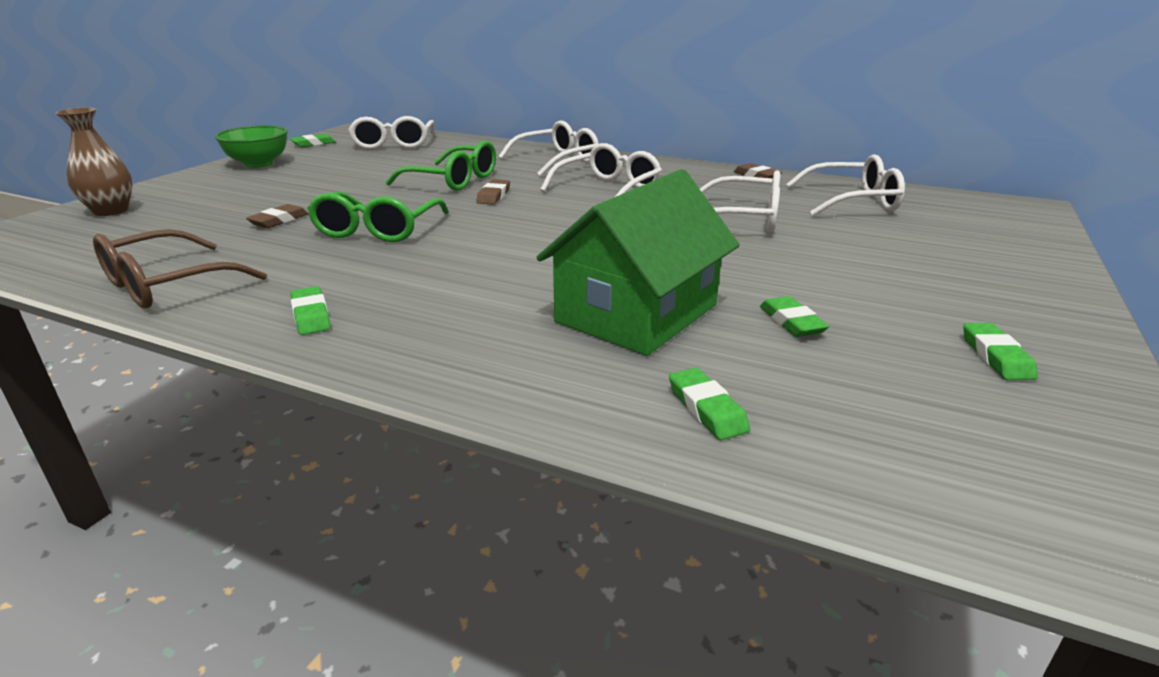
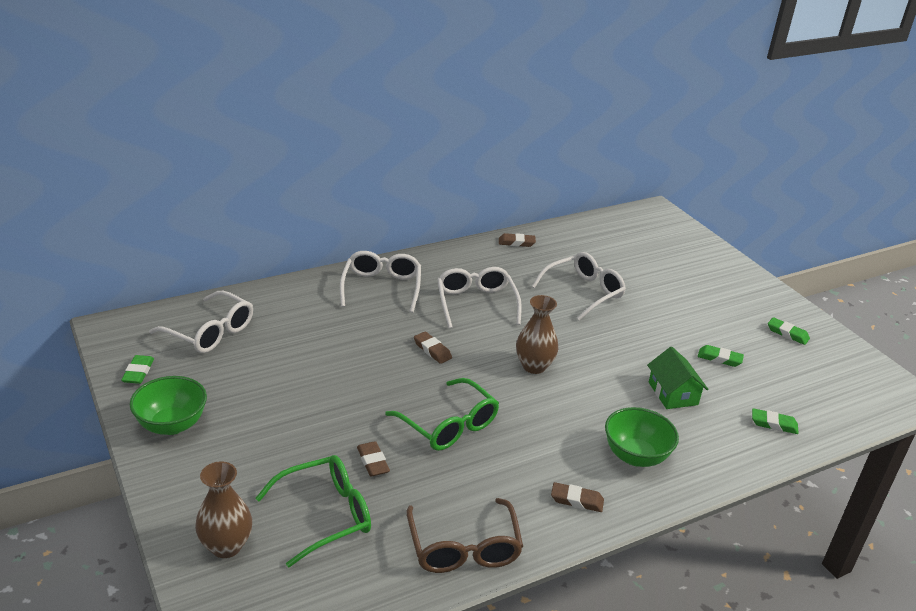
camera: 55 degrees left, 5 degrees up
(311, 315) = (576, 500): green eraser -> brown eraser
(451, 325) = (635, 456): none -> green bowl
(452, 180) = (370, 350): green glasses -> green glasses (324, 515)
(546, 234) = (534, 366): none -> brown vase
(636, 313) = (672, 393): green house -> green house, size x0.55
(851, 201) = (595, 246): white glasses -> none

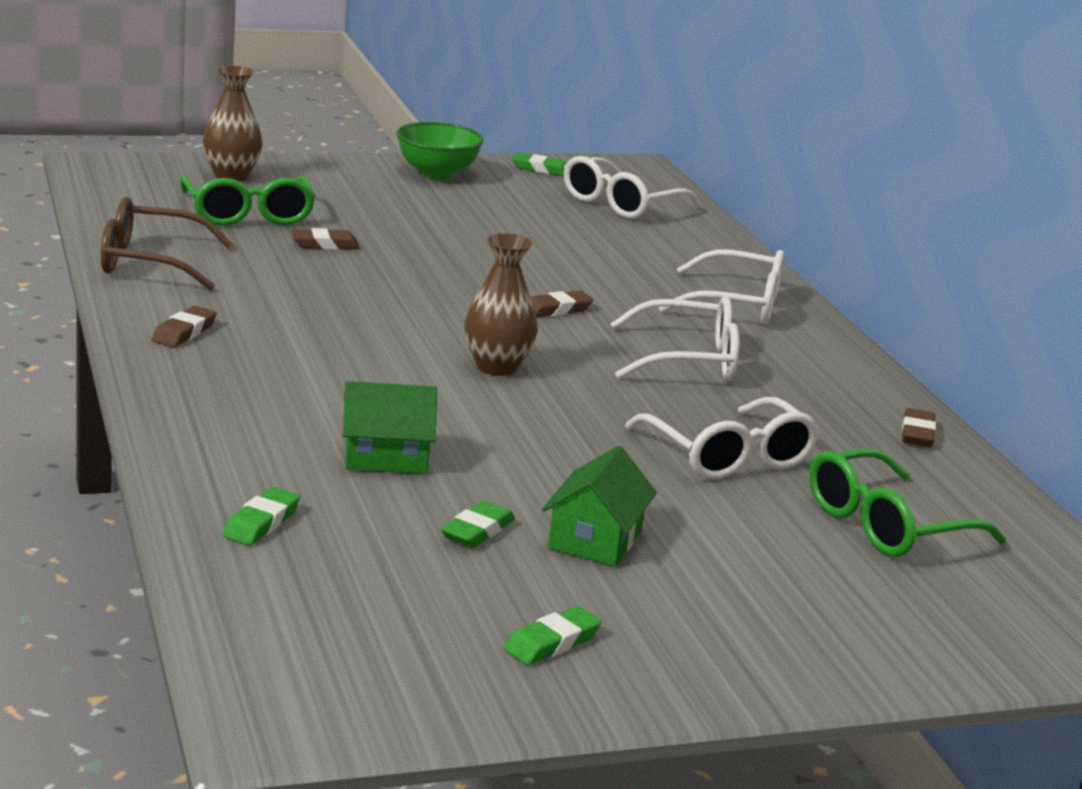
camera: 100 degrees right, 10 degrees down
(448, 425) = (377, 291): green glasses -> green glasses (887, 525)
(635, 456) = (247, 388): green bowl -> none
(696, 326) = (595, 539): none -> green house

